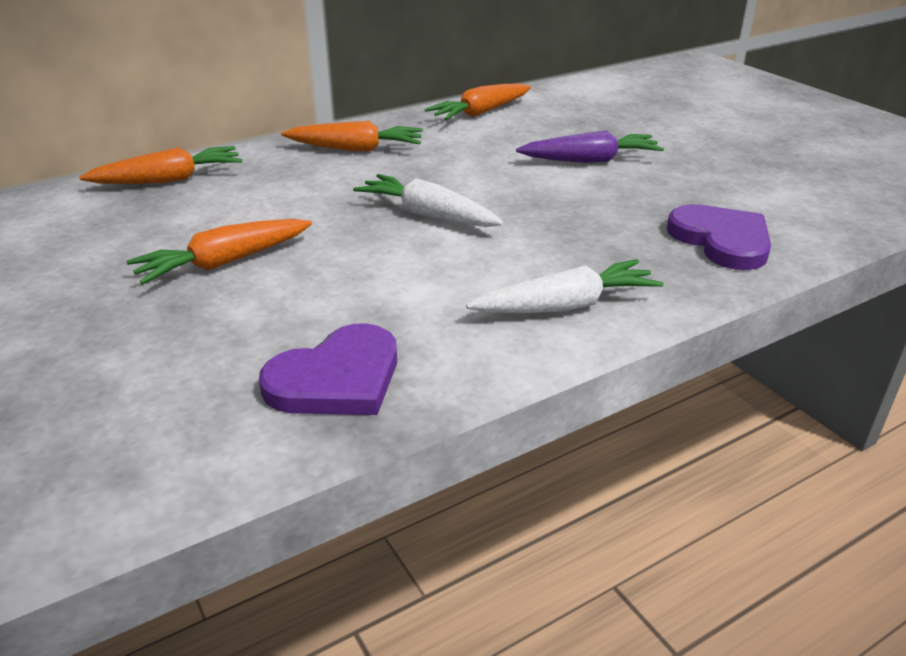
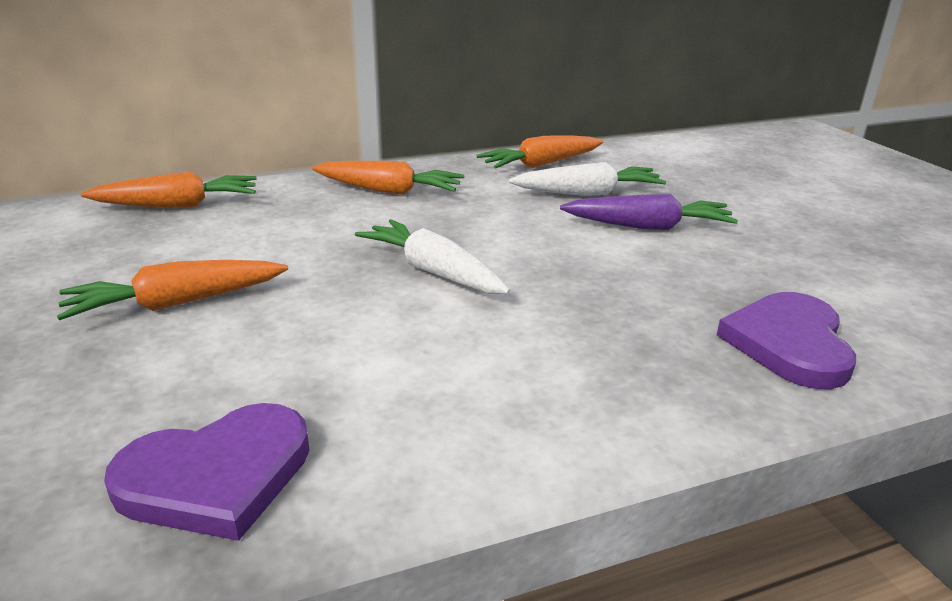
camera: 10 degrees right, 5 degrees down
(565, 306) = (554, 410): white carrot -> white carrot (588, 193)
(721, 240) = (789, 343): purple heart -> purple heart turned 150 degrees counterclockwise

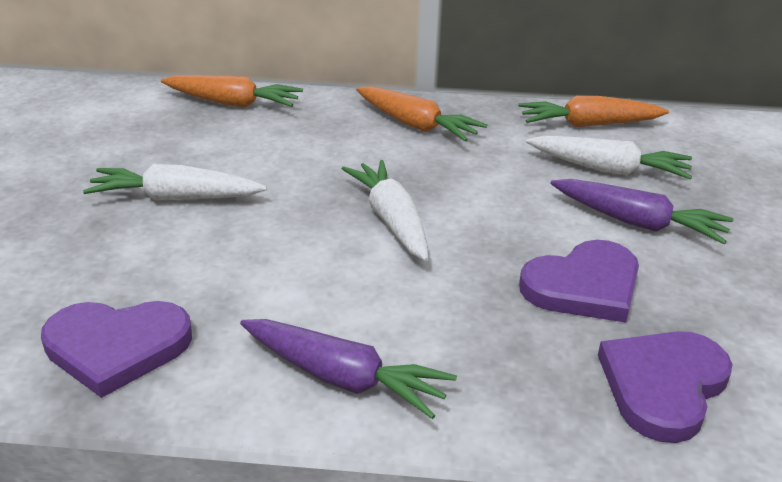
camera: 25 degrees right, 5 degrees up
(177, 303) = (176, 198): orange carrot -> white carrot
(509, 425) = (342, 378): none -> purple carrot
(653, 284) = (584, 286): none -> purple heart

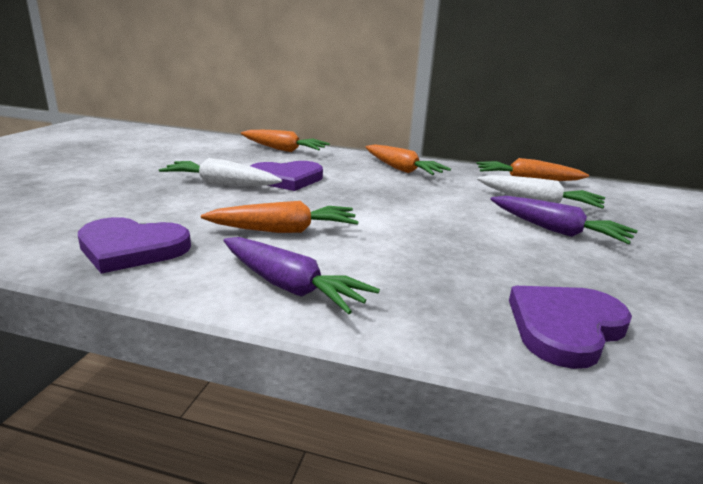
camera: 10 degrees right, 10 degrees down
(299, 280) = (284, 230): none -> orange carrot
(391, 220) = (366, 209): white carrot -> none
(584, 286) = (505, 259): purple heart -> purple heart (287, 179)

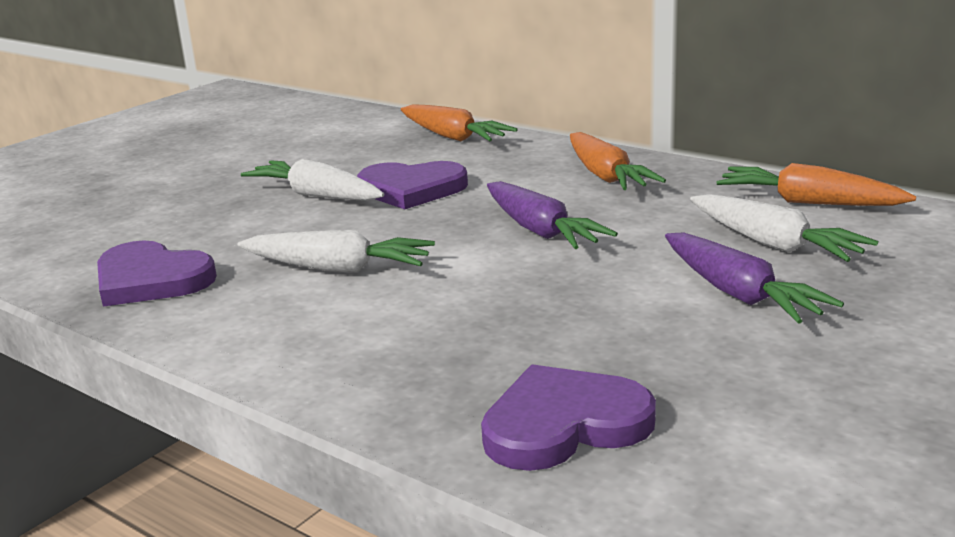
camera: 25 degrees right, 0 degrees up
(284, 230) = (337, 268): orange carrot -> white carrot
(290, 286) = (281, 339): purple carrot -> purple carrot (540, 230)

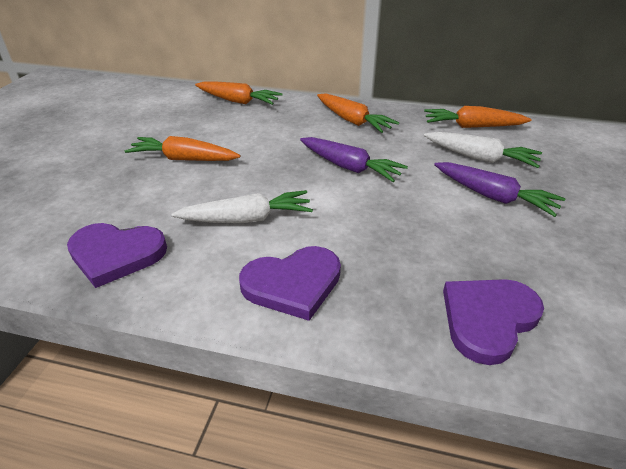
camera: 25 degrees left, 15 degrees up
(316, 195) = (184, 159): white carrot -> orange carrot
(411, 189) = (244, 146): purple heart -> purple heart (293, 284)

